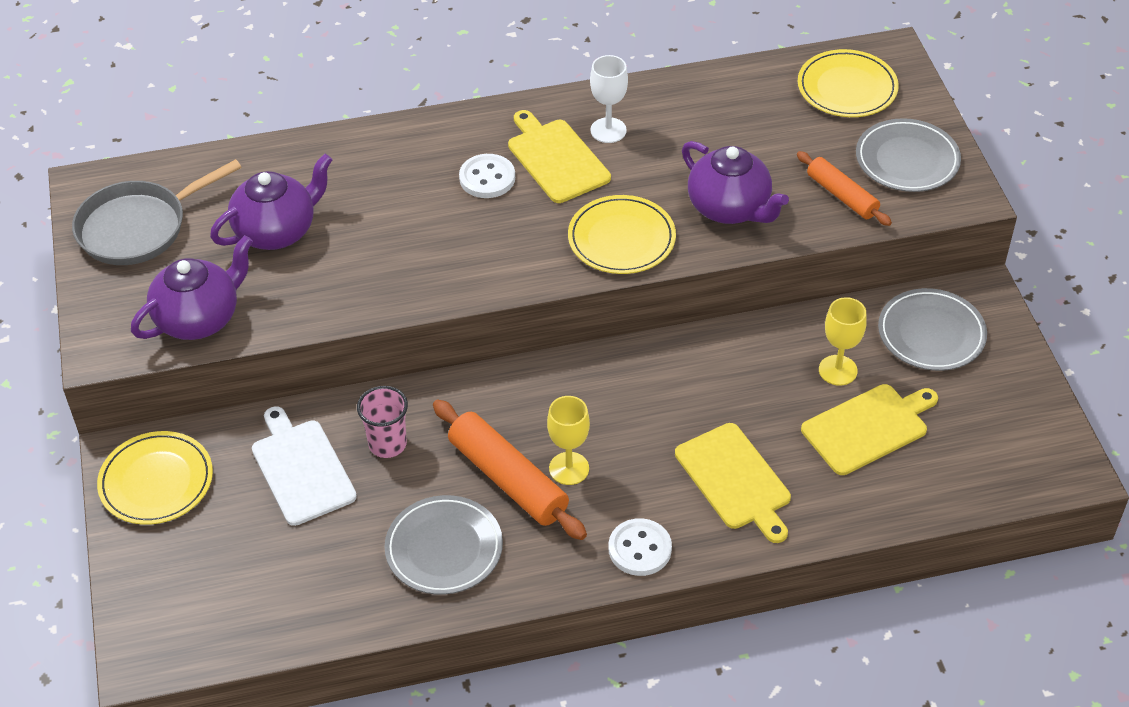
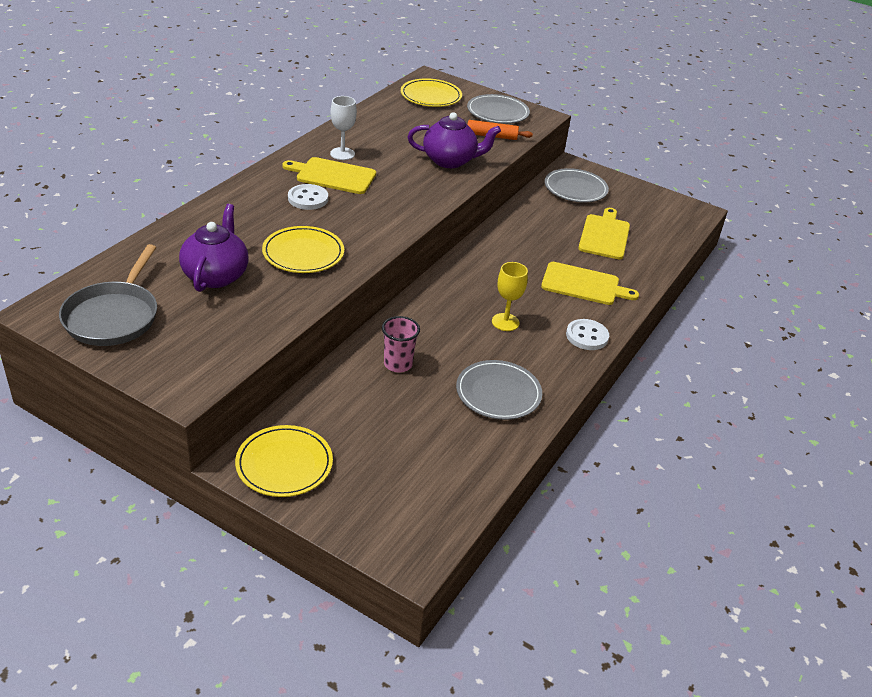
camera: 50 degrees left, 10 degrees down
(199, 318) = (229, 341): purple teapot -> none
(301, 469) = (366, 404): white cutting board -> none
(508, 479) = (483, 343): orange rolling pin -> none
(621, 239) = (418, 194): yellow plate -> yellow plate (303, 253)
(838, 370) = (560, 220): yellow goblet -> none

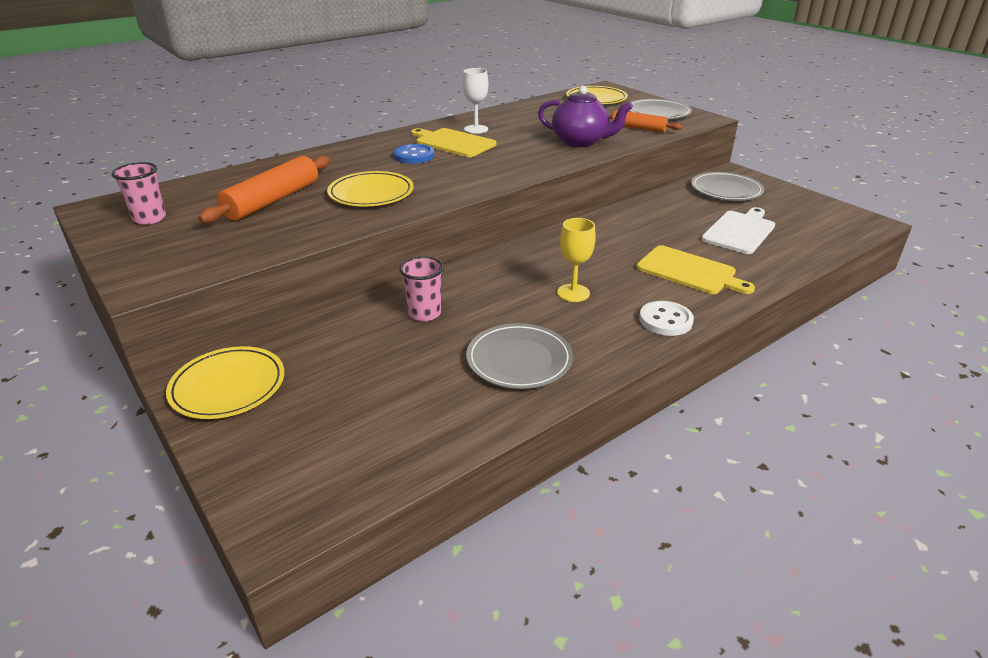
camera: 25 degrees right, 5 degrees down
(113, 316) = (149, 218): grey pan -> pink cup
(216, 275) = (272, 200): purple teapot -> orange rolling pin
(308, 199) = (414, 156): white button -> blue button
(604, 235) = (739, 231): yellow cutting board -> white cutting board

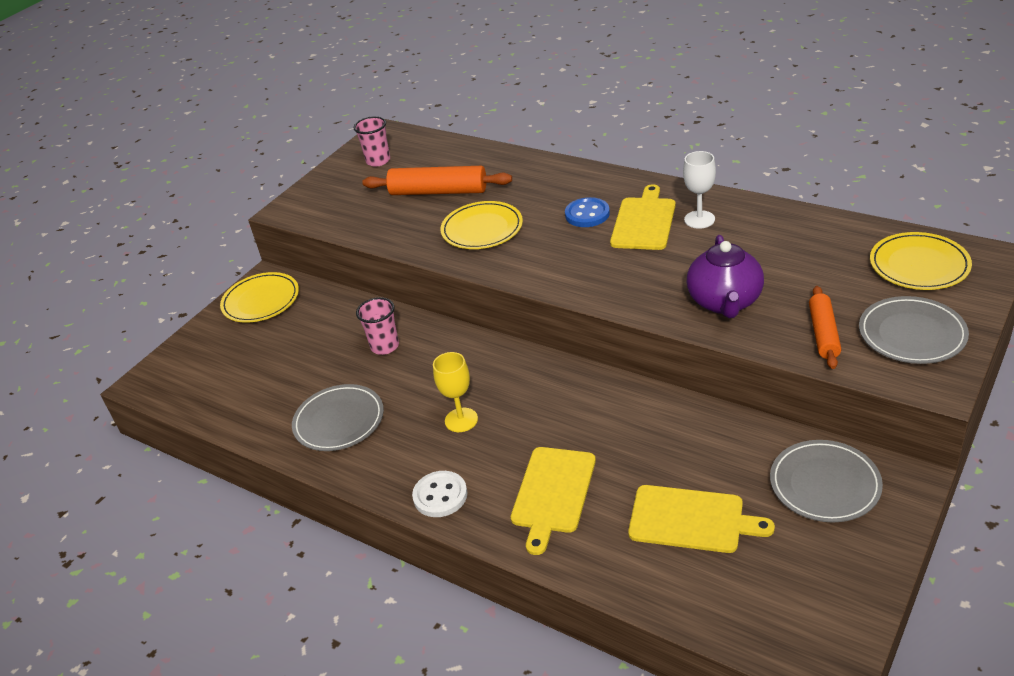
camera: 75 degrees right, 5 degrees up
(739, 231) = (691, 519): white cutting board -> yellow cutting board

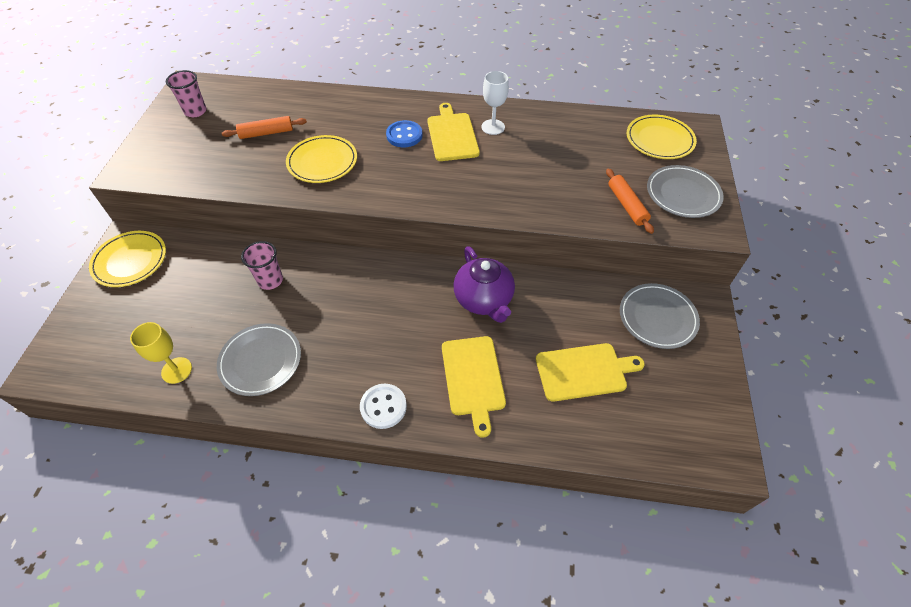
camera: 30 degrees left, 15 degrees up
(438, 191) = (266, 133): orange rolling pin -> orange rolling pin, size x0.63
(461, 420) = (369, 333): yellow goblet -> yellow goblet (176, 370)
(725, 302) = (546, 193): purple teapot -> purple teapot (484, 300)

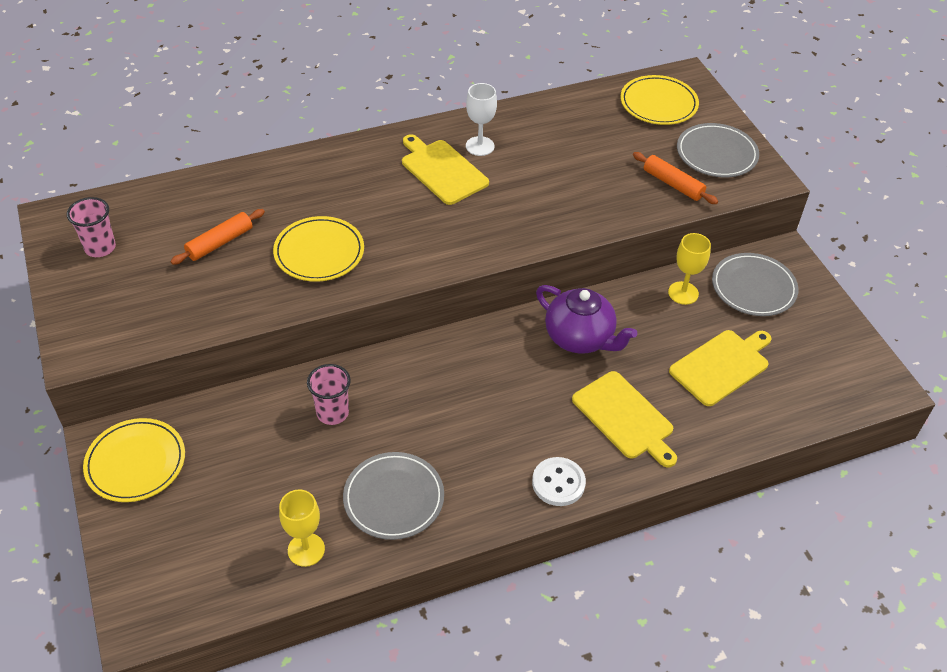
camera: 30 degrees left, 5 degrees down
(404, 135) = (389, 189): blue button -> none
(592, 298) = (683, 293): none -> yellow goblet

